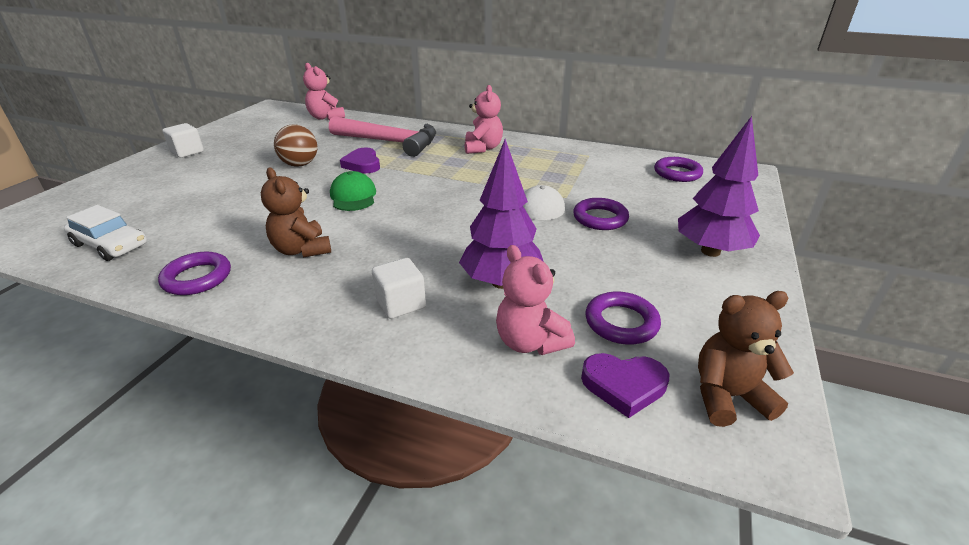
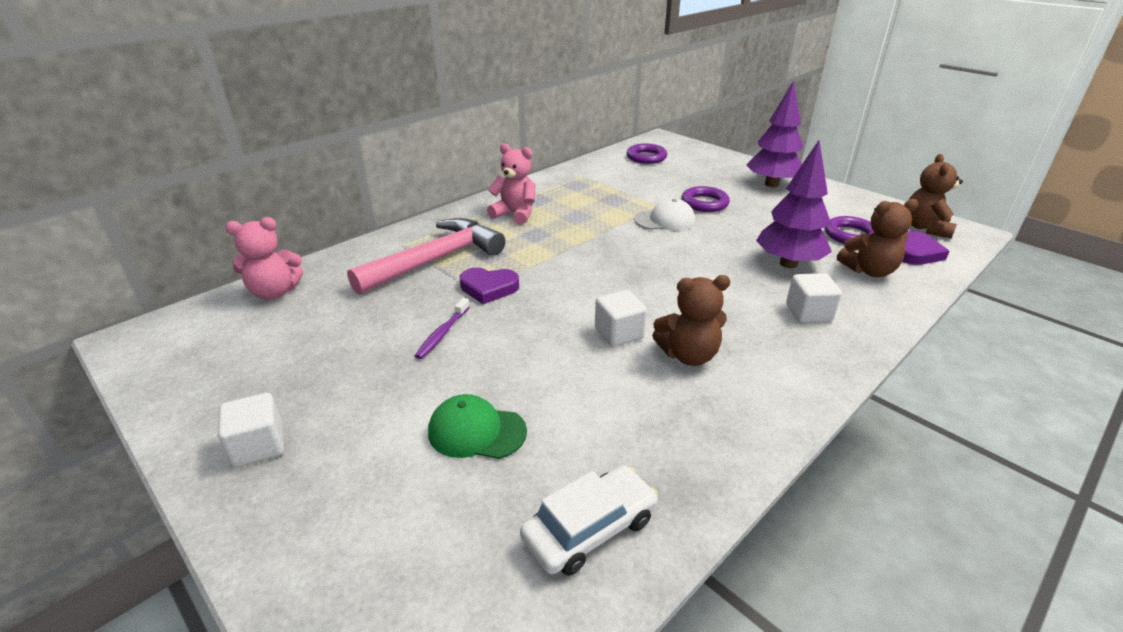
camera: 65 degrees left, 0 degrees up
(197, 278) = (722, 436): purple ring -> none
(300, 165) = (442, 333): brown ball -> purple toothbrush
(322, 218) = (619, 333): none -> white cube
(353, 196) = (576, 307): green cap -> green cap (476, 431)
(530, 342) = (869, 271): pink teddy bear -> brown teddy bear

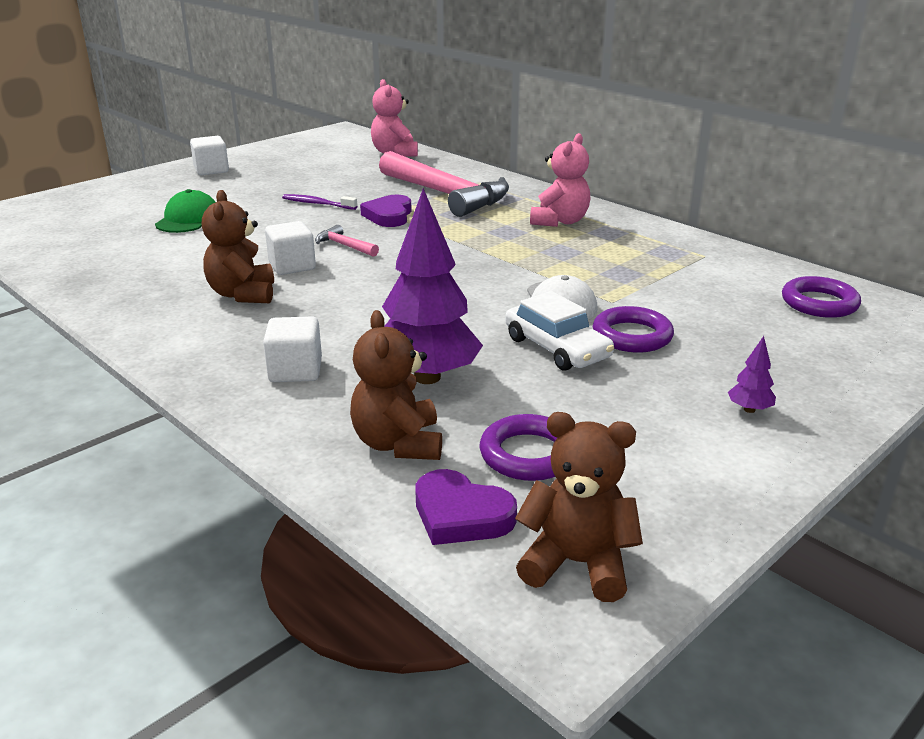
camera: 90 degrees right, 5 degrees down
(567, 308) = (344, 246): none -> pink hammer
(590, 529) = (72, 251): white car -> white car (557, 348)
(771, 184) = (749, 409): purple tree -> purple tree, size x0.40

